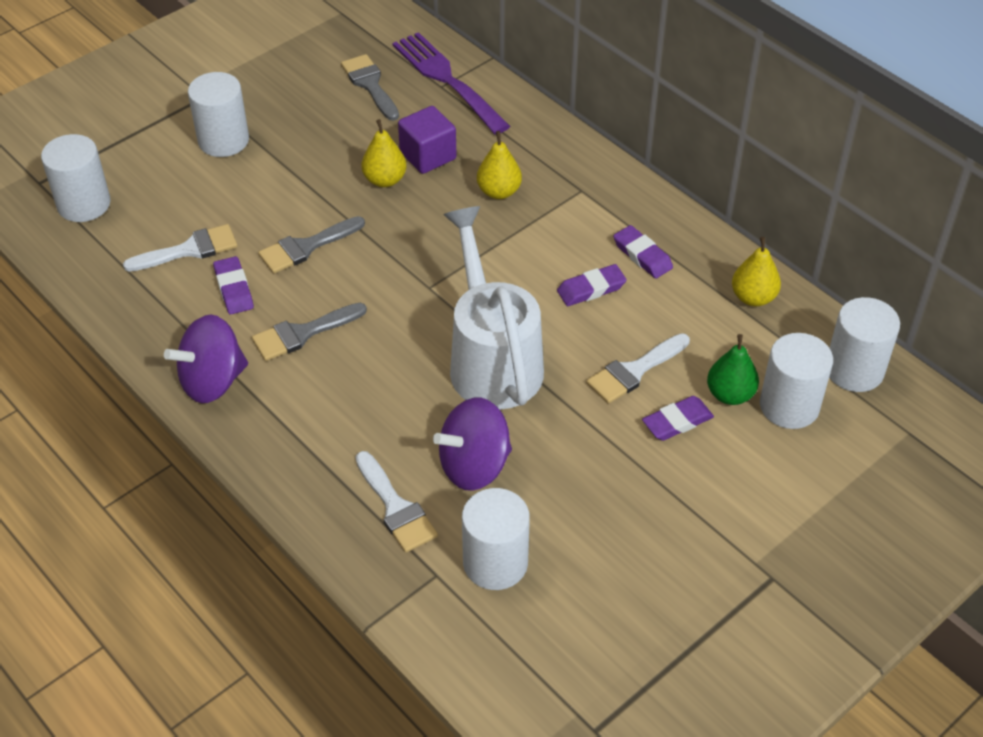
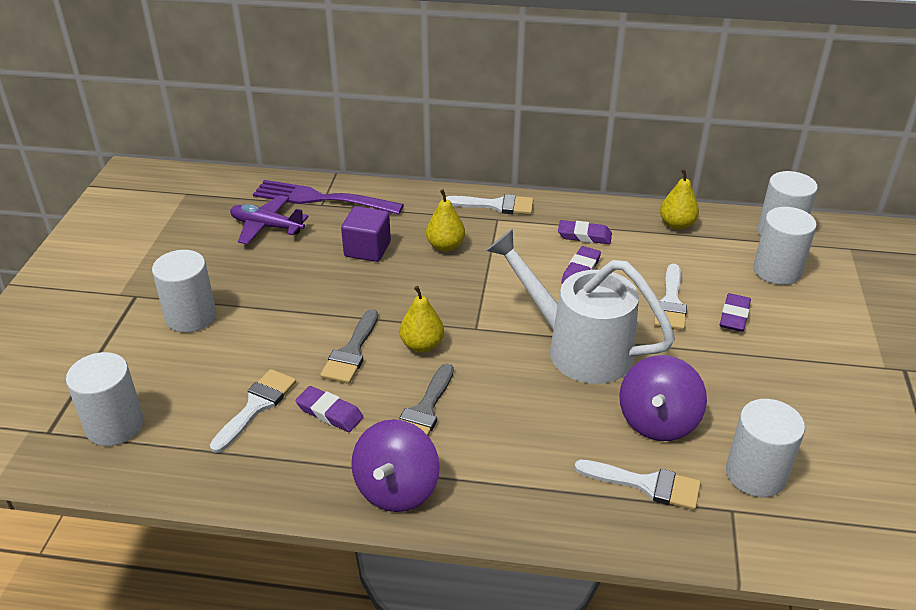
camera: 40 degrees left, 10 degrees down
(370, 85) = (267, 226): grey brush -> purple plane
(385, 180) = (355, 279): yellow pear -> yellow pear (422, 345)
(598, 175) = (496, 205): none -> white brush
(730, 394) = (739, 283): green pear -> none

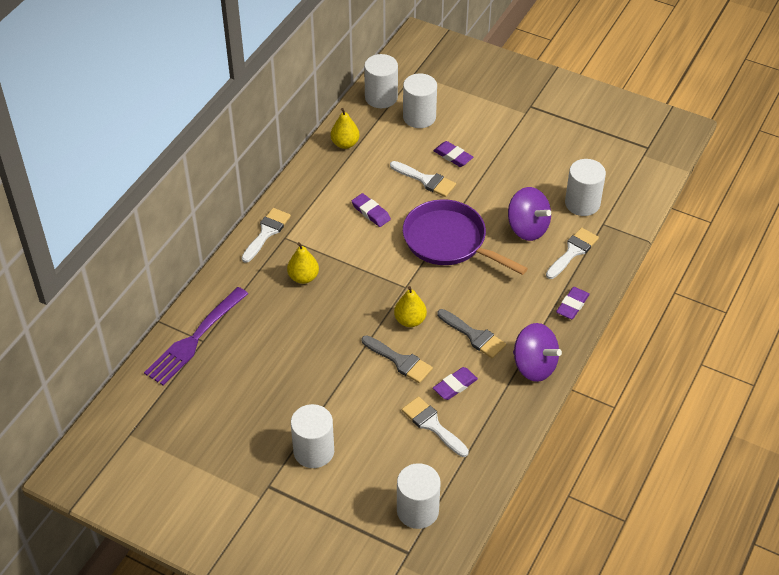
camera: 70 degrees left, 10 degrees up
(267, 226) = (216, 383): purple plane -> none
(367, 249) = (282, 325): purple cube -> none
(578, 348) = (449, 241): white watering can -> purple pan
(584, 236) = (332, 196): purple eraser -> purple eraser (572, 305)

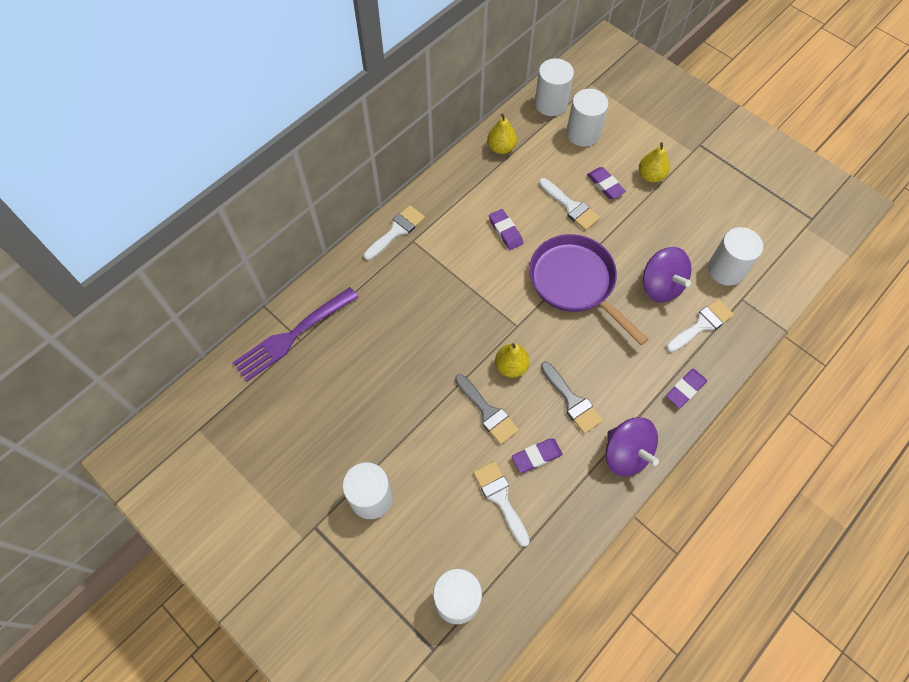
camera: 15 degrees right, 15 degrees up
(303, 277) = (418, 290): yellow pear -> yellow pear (650, 176)

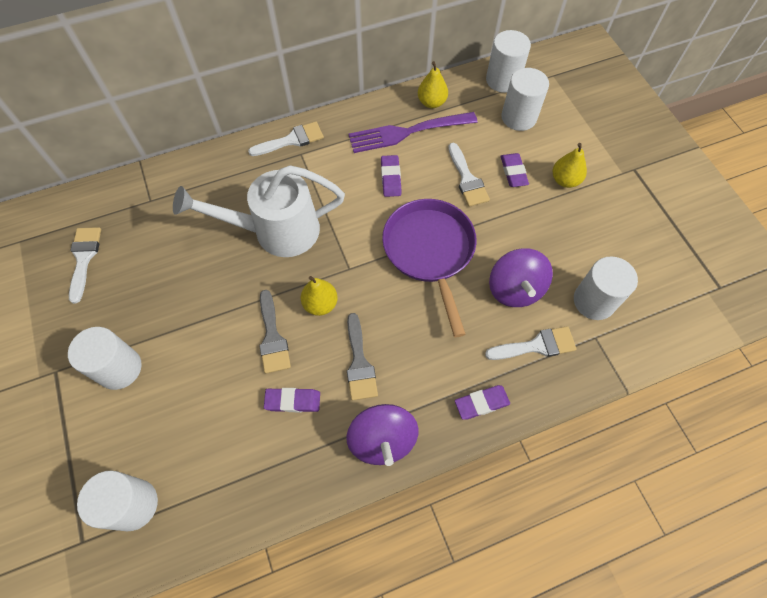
camera: 25 degrees right, 0 degrees up
(293, 335) = (147, 194): purple fork -> purple fork (408, 132)
(434, 319) = (276, 231): none -> white watering can
(500, 498) = (234, 425): white brush -> white brush (84, 258)

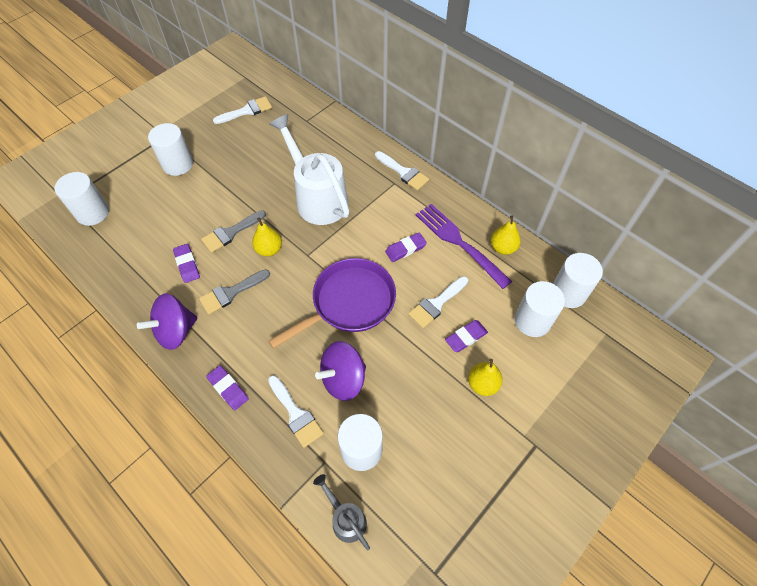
camera: 65 degrees right, 5 degrees down
(655, 338) = (346, 518): none -> grey watering can

